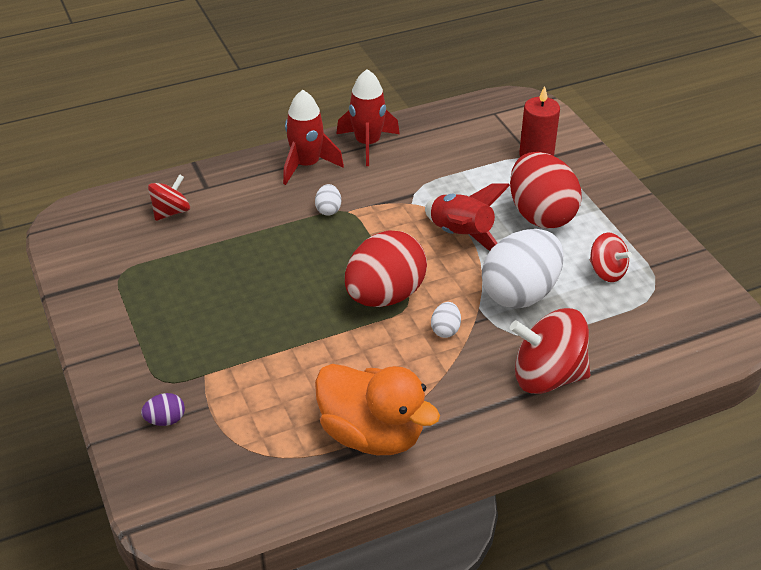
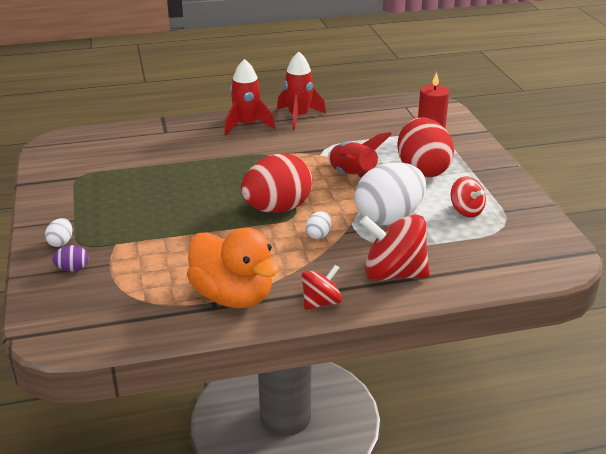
camera: 10 degrees right, 10 degrees down
(171, 212) = (133, 144): red spinning top -> red spinning top (321, 302)
(328, 210) = (253, 153): white egg -> white egg (61, 242)

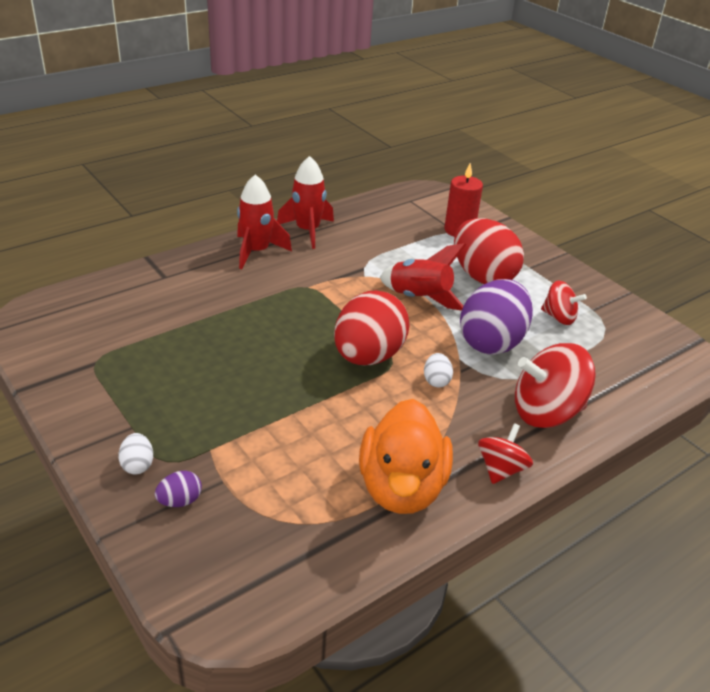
camera: 25 degrees left, 5 degrees up
(233, 296) = (402, 487): orange duck -> orange duck turned 75 degrees clockwise
(388, 218) = (491, 342): white egg -> purple egg

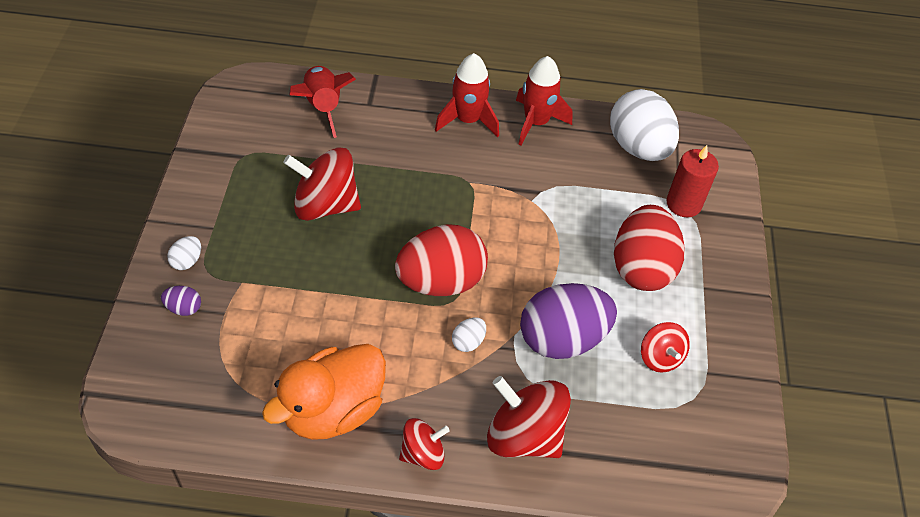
camera: 40 degrees right, 15 degrees up
(214, 358) = (325, 205): none -> red spinning top
(392, 214) = (638, 147): none -> white egg
(419, 298) = (552, 254): red rocket -> red rocket (322, 107)

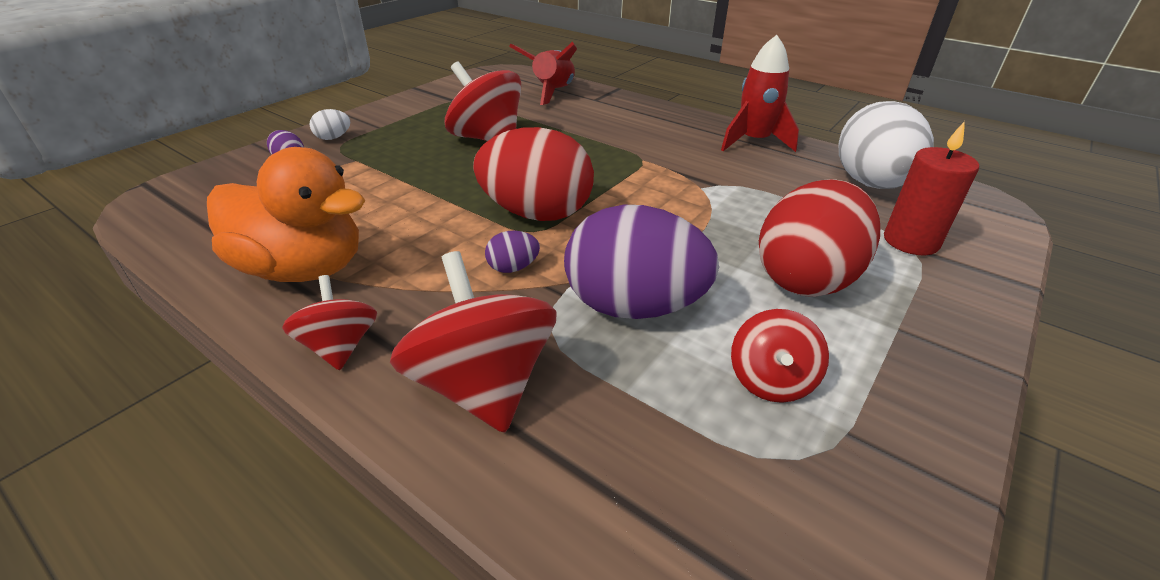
camera: 35 degrees right, 15 degrees down
(333, 410) = (304, 269): orange duck -> orange duck turned 150 degrees counterclockwise
(423, 453) = (340, 346): red spinning top -> red spinning top turned 120 degrees counterclockwise
(467, 120) = (680, 125): red rocket -> none
(468, 342) = (513, 268): white egg -> purple egg

